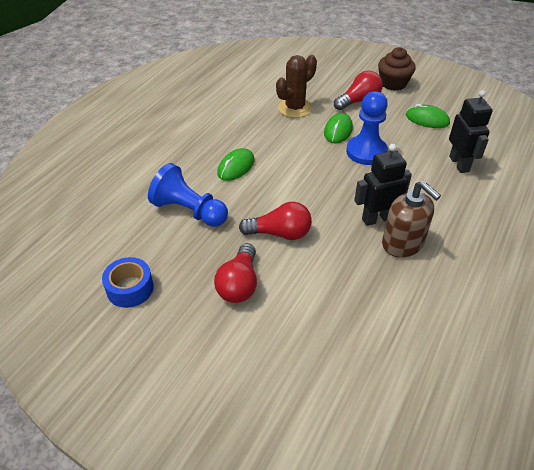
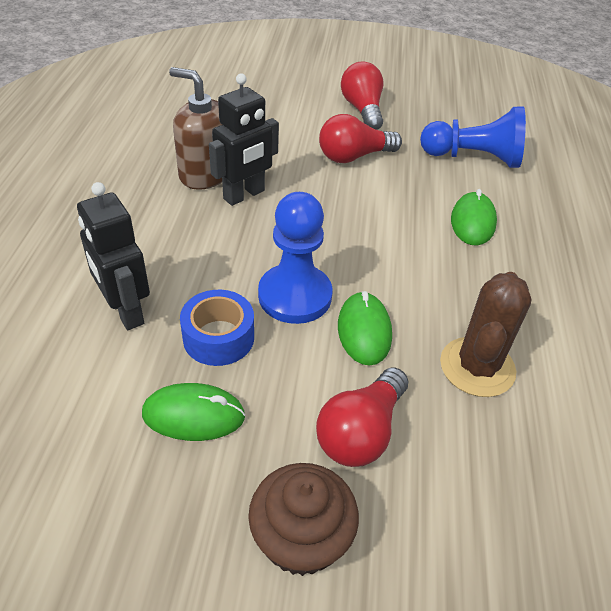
camera: 155 degrees right, 0 degrees up
(130, 288) = (455, 91): blue tape -> blue tape (218, 337)

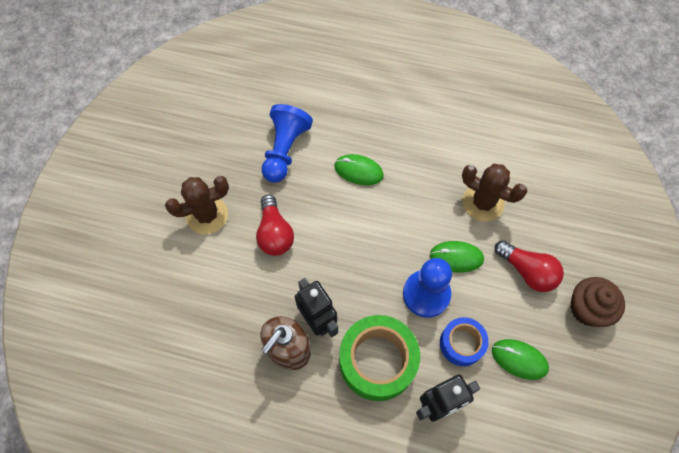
camera: 80 degrees left, 20 degrees up
(190, 248) = (377, 361): none -> green tape
(193, 415) = (519, 359): green mouse -> green mouse turned 75 degrees counterclockwise
(362, 110) = (207, 215): red light bulb -> brown cactus

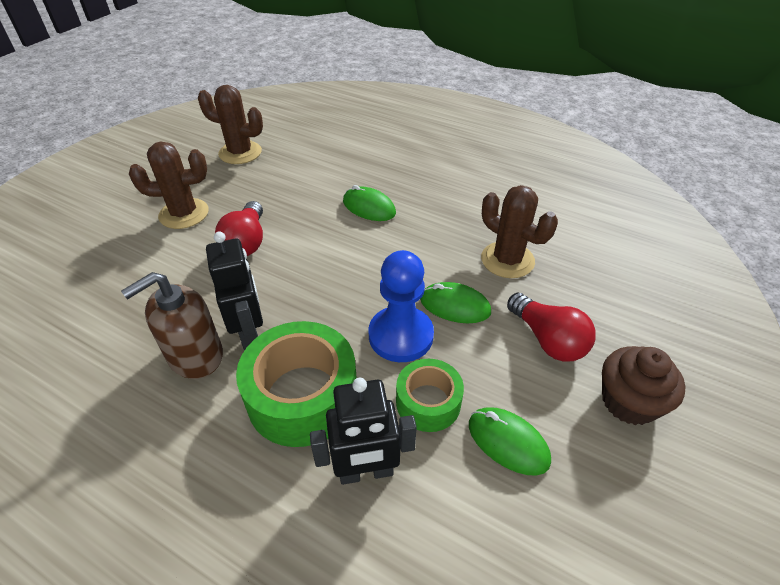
camera: 15 degrees right, 20 degrees down
(219, 129) = (240, 153): none -> brown cactus
(285, 150) = (297, 178): blue pawn -> none
(461, 344) = (428, 402): blue tape -> green tape

